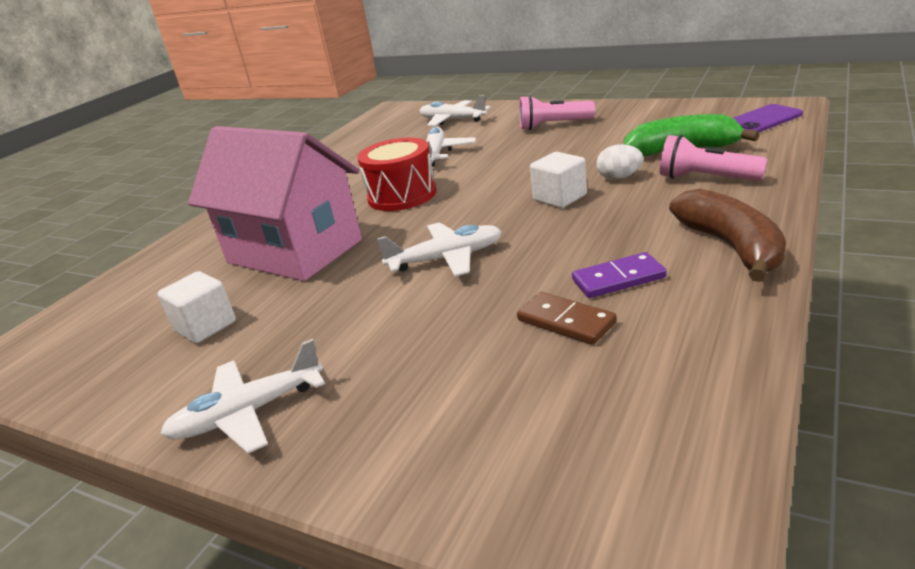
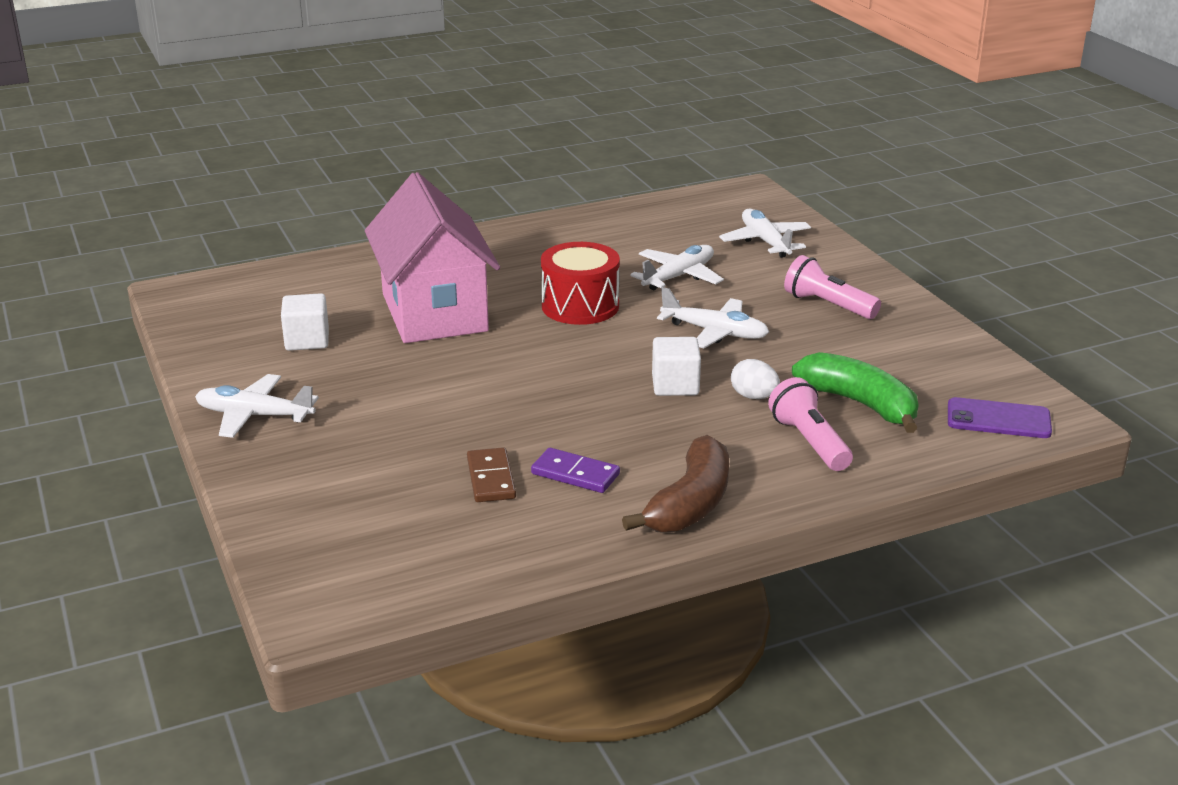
camera: 35 degrees right, 0 degrees up
(447, 258) = (510, 385): white plane -> white plane (715, 332)

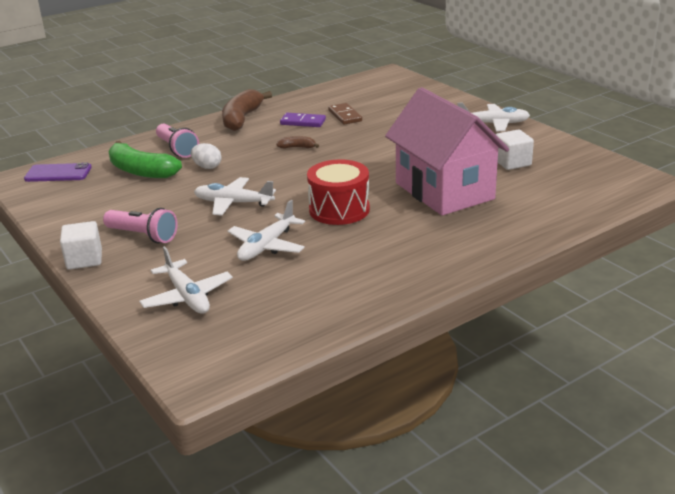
camera: 170 degrees right, 0 degrees up
(603, 415) = (297, 147): none -> brown banana
(675, 385) = (257, 167): white cube -> white cube (84, 259)

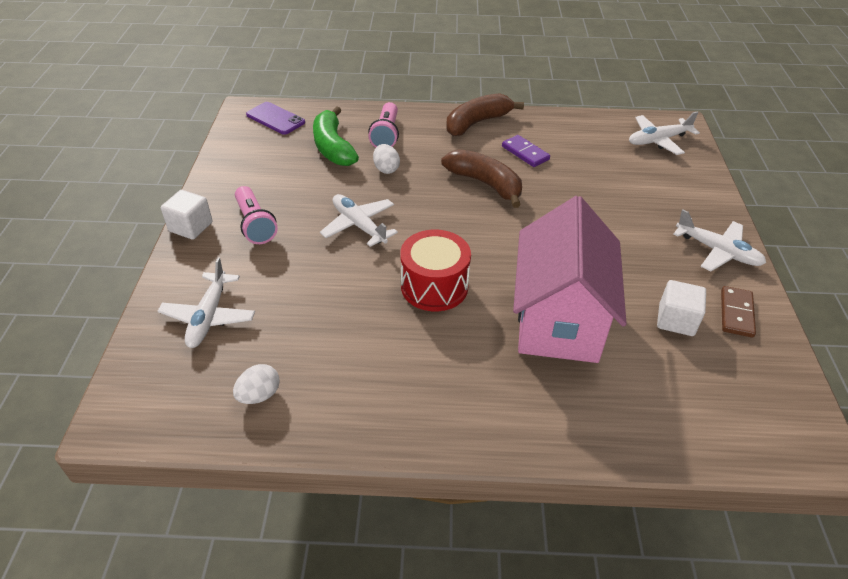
camera: 35 degrees right, 15 degrees up
(267, 246) = (327, 295): white plane -> white plane (658, 140)
(295, 313) = (259, 395): none -> white egg
(297, 147) = (485, 184): brown banana -> brown banana, size x2.16
(345, 116) = (573, 163): brown domino -> brown domino (736, 313)

